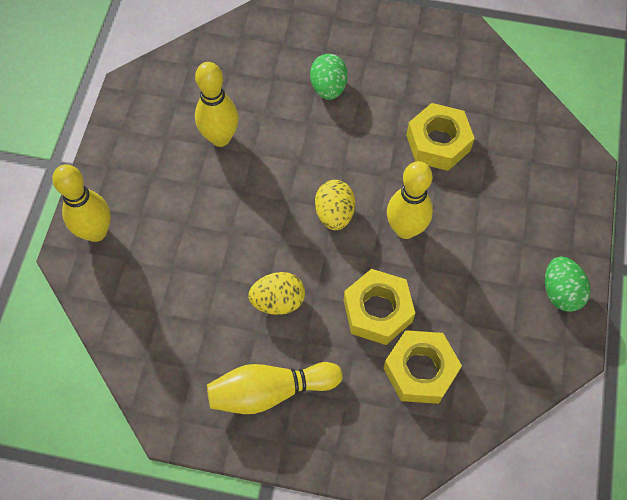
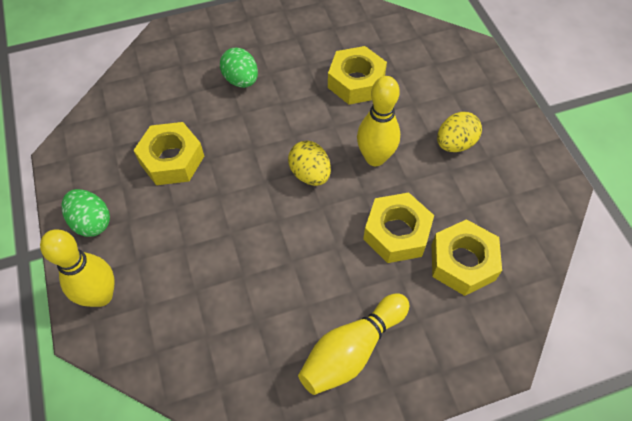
camera: 30 degrees left, 5 degrees down
(220, 138) = (172, 160): yellow bowling pin -> yellow nut
(278, 301) = (308, 269): yellow egg -> yellow egg (455, 144)
(560, 292) = (522, 146): green egg -> green egg (92, 222)

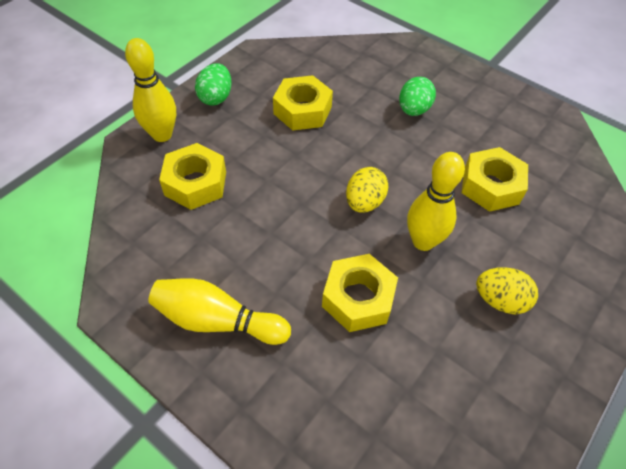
camera: 55 degrees right, 5 degrees down
(462, 262) = (370, 372): yellow nut -> yellow nut (195, 183)

